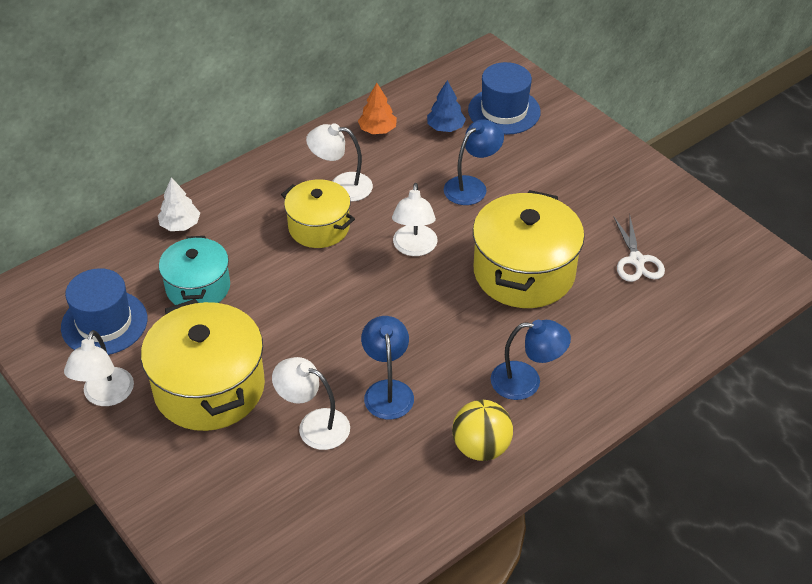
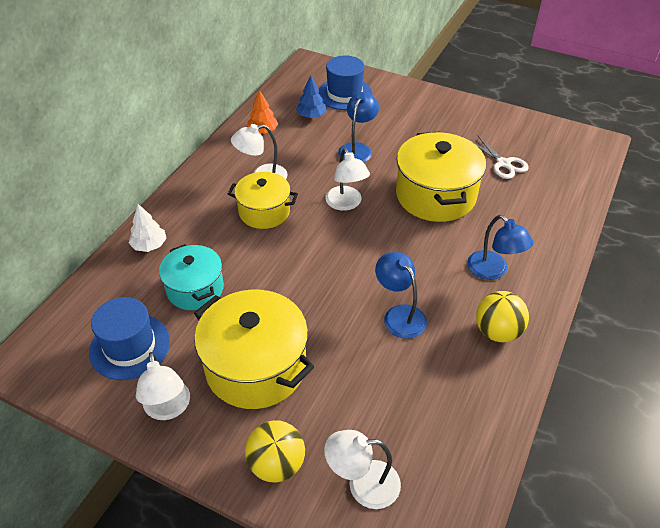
camera: 25 degrees left, 0 degrees up
(172, 486) = (276, 464): none -> yellow ball
(314, 425) = (361, 364): white lamp -> white lamp (363, 484)
(526, 381) = (493, 271): blue lamp -> blue lamp turned 75 degrees clockwise

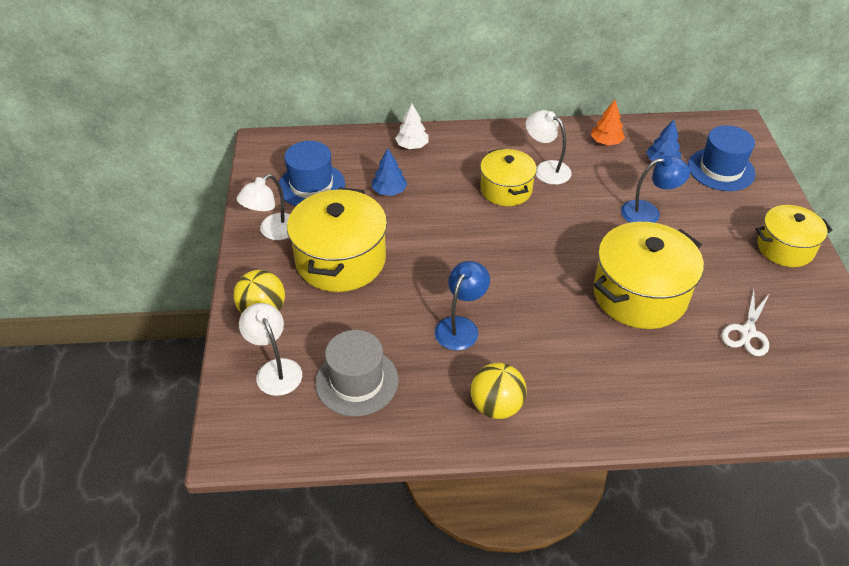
camera: 60 degrees right, 0 degrees up
(195, 289) = (389, 191): turquoise pot -> blue tree
(346, 204) = (565, 236): white lamp -> none
(417, 419) = (357, 381): none -> grey hat
(441, 107) = (785, 248): none -> yellow pot
(493, 271) = (574, 377): blue lamp -> none

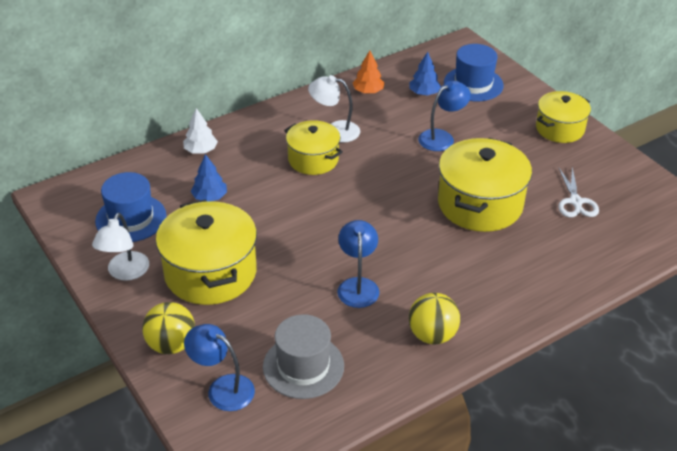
camera: 30 degrees left, 5 degrees down
(275, 369) = (222, 388): white lamp -> blue lamp

